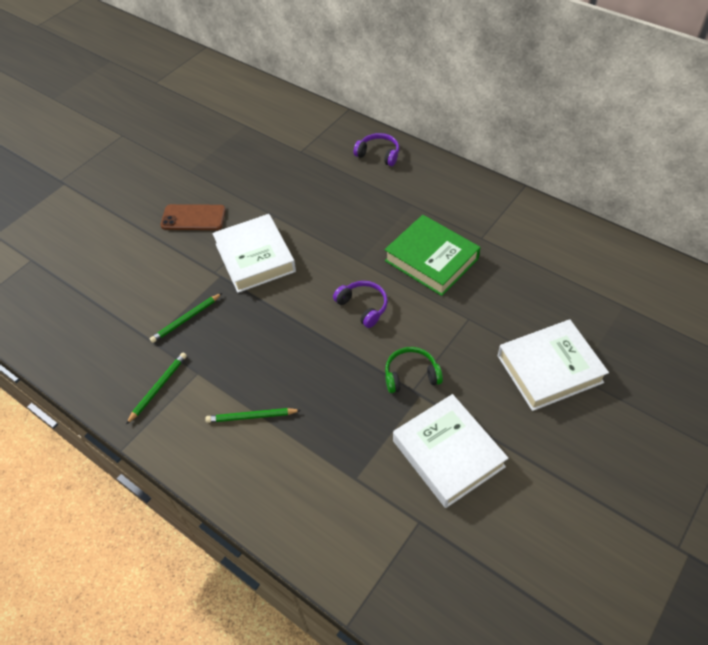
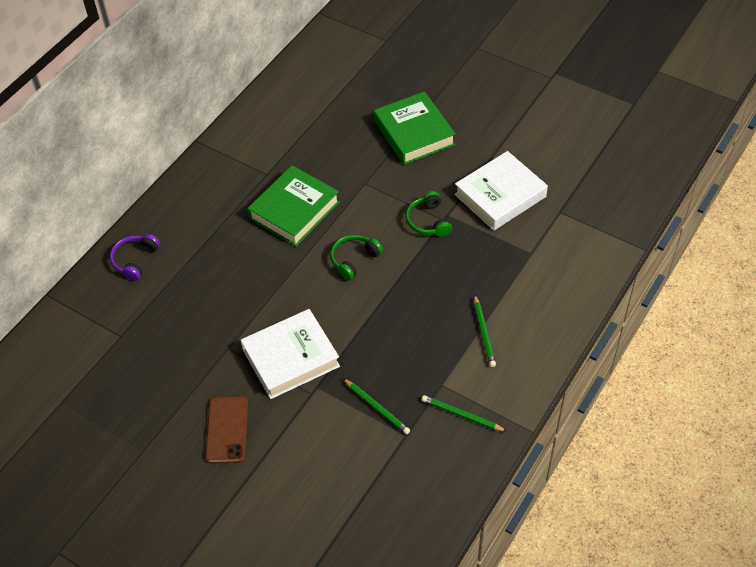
camera: 95 degrees left, 0 degrees up
(363, 306) = (354, 260): purple headphones -> green headphones
(549, 369) = (414, 133): white book -> green book

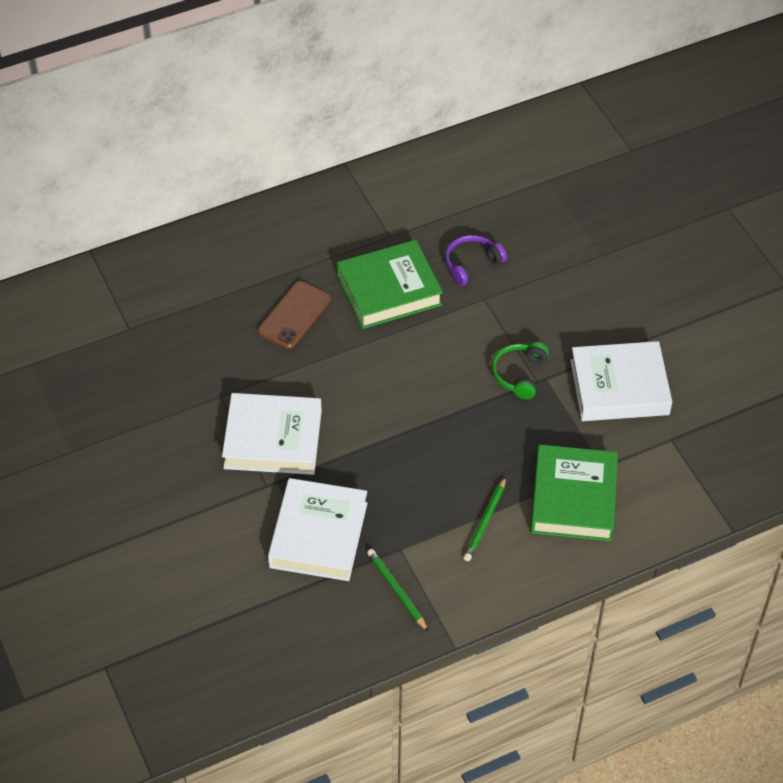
camera: 30 degrees right, 0 degrees up
(135, 260) = (196, 260): purple headphones -> purple headphones (472, 264)
(227, 430) = (161, 475): brown phone -> brown phone (294, 315)
(354, 260) = (411, 374): green headphones -> none
(376, 407) = (318, 535): green pencil -> white book
(414, 133) = (580, 270): green book -> green book (573, 498)

